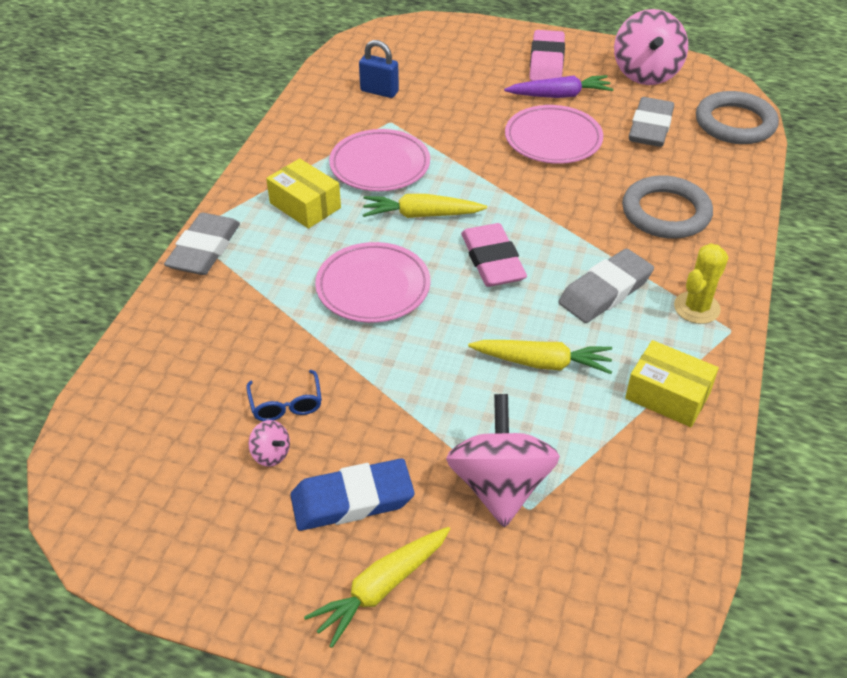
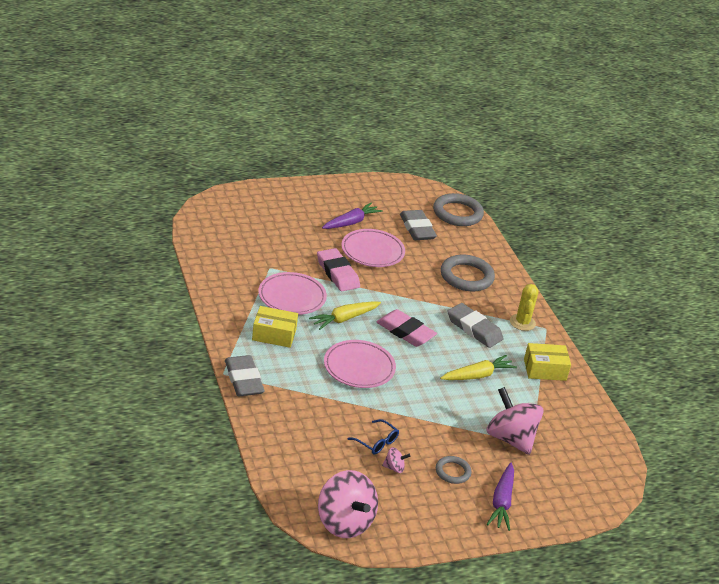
camera: 40 degrees left, 10 degrees down
(352, 500) = (452, 472): blue eraser -> grey ring
(379, 91) = (243, 250): blue padlock -> none
(381, 588) = (501, 502): yellow carrot -> purple carrot
(546, 62) = (323, 202): pink eraser -> pink eraser (337, 273)
(605, 291) = (474, 329): grey eraser -> grey eraser turned 60 degrees counterclockwise
(646, 73) = (385, 194): pink spinning top -> pink spinning top (344, 522)

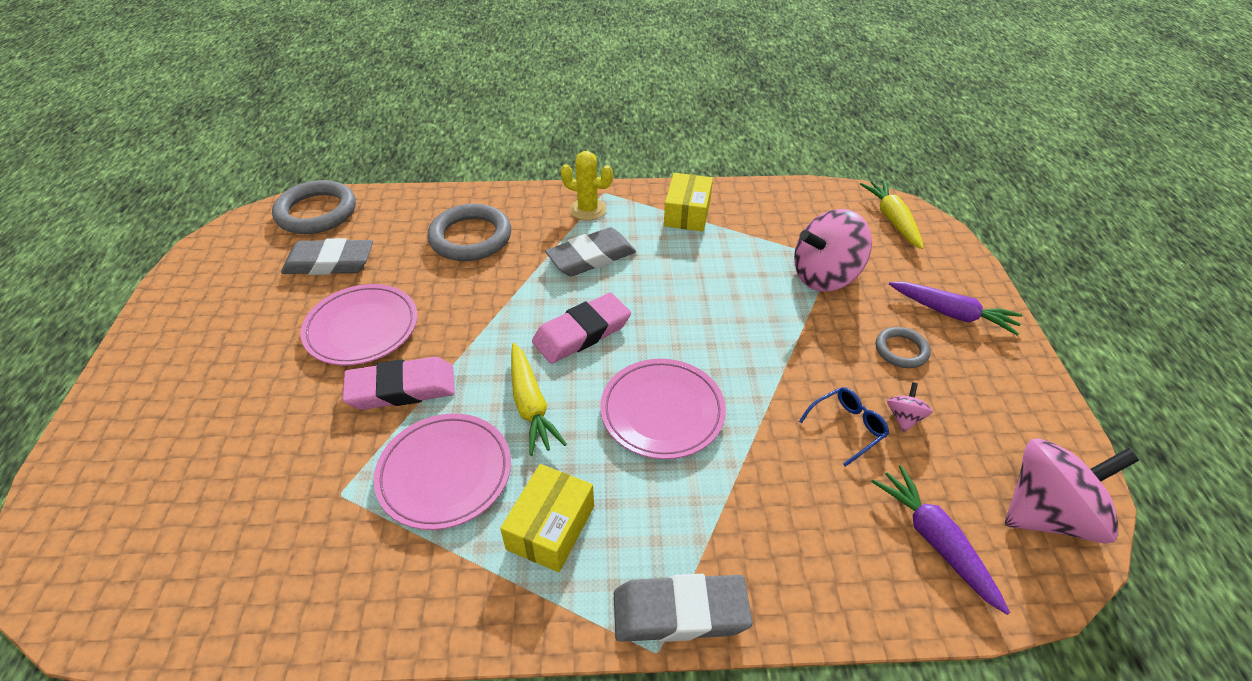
camera: 70 degrees left, 10 degrees up
(351, 222) = (266, 339): purple carrot -> purple carrot (935, 541)
(477, 375) = (693, 277): yellow carrot -> yellow carrot (892, 220)

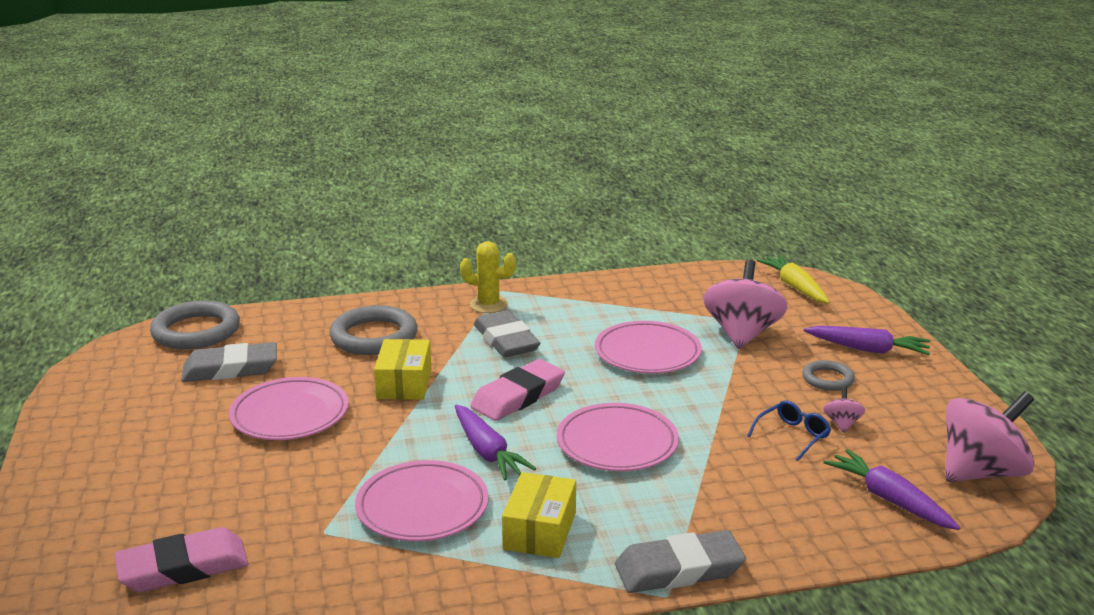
camera: 10 degrees left, 20 degrees down
(401, 388) = (352, 453): pink eraser -> pink eraser (183, 567)
(531, 405) = (487, 452): yellow carrot -> purple carrot
(591, 257) = (506, 340): grey eraser -> grey eraser turned 75 degrees counterclockwise
(687, 213) = (592, 299): yellow box -> yellow box (404, 383)
(723, 291) = (647, 353): none -> pink plate
(825, 276) = (742, 334): pink spinning top -> pink spinning top turned 135 degrees clockwise

